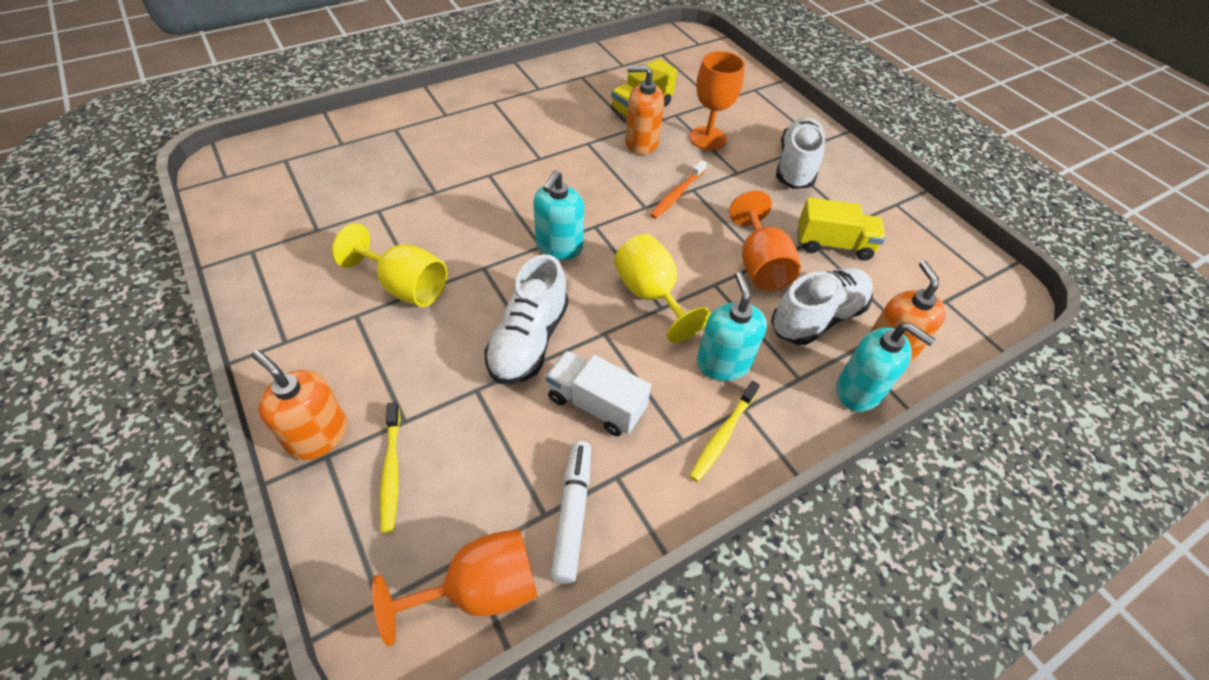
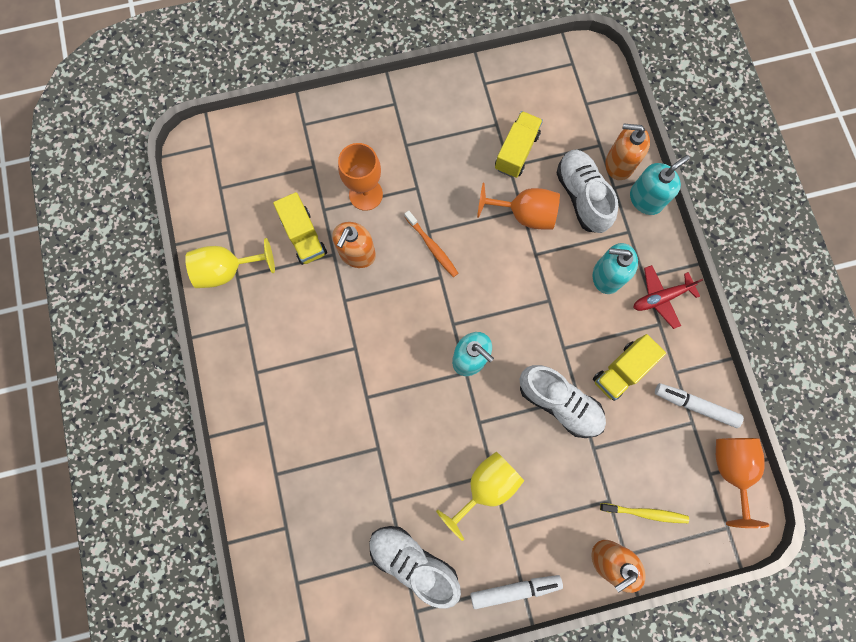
camera: 70 degrees left, 25 degrees up
(276, 336) = (515, 589): none -> white marker
(596, 404) = (622, 370): white truck -> yellow truck
(651, 295) = (536, 304): yellow goblet -> yellow goblet (227, 270)
(722, 435) = (661, 298): yellow toothbrush -> red plane
(796, 166) = (421, 137): white shoe -> white shoe (413, 561)

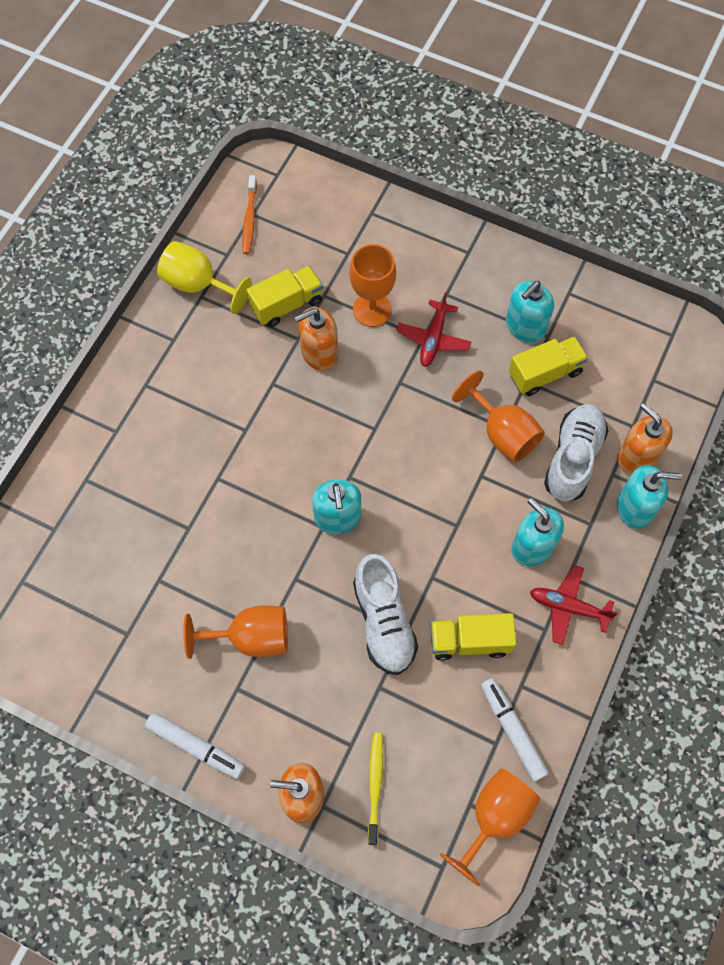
camera: 40 degrees right, 10 degrees down
(304, 236) = (287, 305): yellow truck -> yellow truck turned 135 degrees counterclockwise
(413, 561) = (131, 647): white shoe -> none
(424, 183) = (433, 339): none -> red plane
(432, 247) = (391, 397): orange toothbrush -> orange toothbrush (249, 219)
(476, 128) = (525, 326): none -> turquoise soap dispenser
(486, 486) = (251, 638): yellow goblet -> orange goblet
(645, 513) = (375, 785): yellow toothbrush -> yellow toothbrush turned 135 degrees counterclockwise

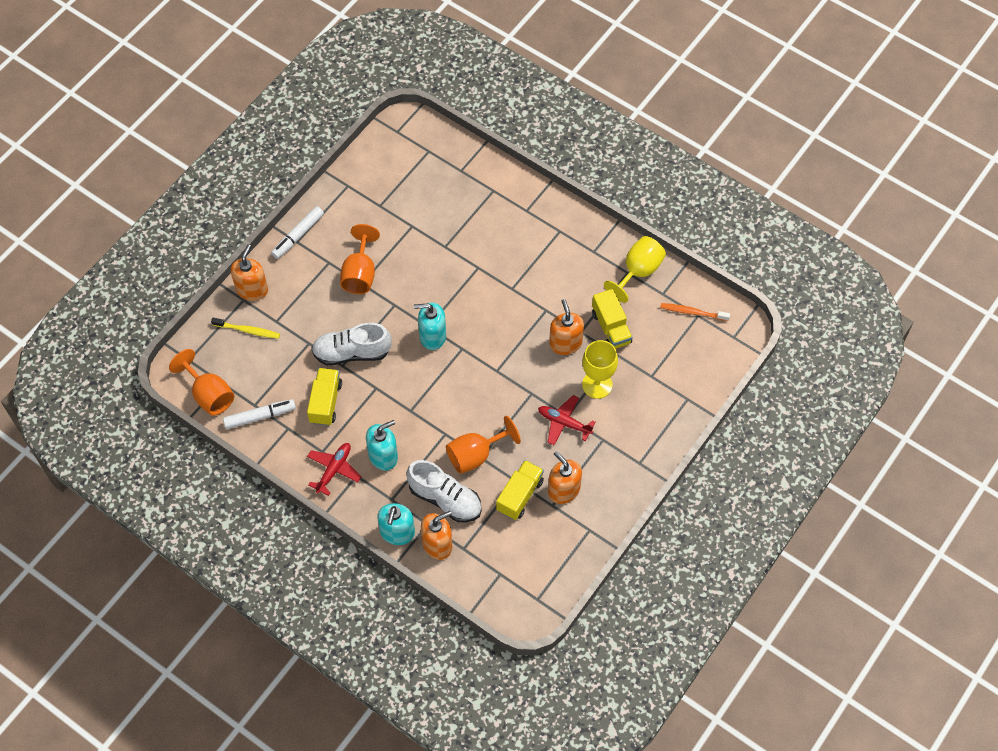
camera: 100 degrees right, 5 degrees down
(372, 309) = (597, 385): orange goblet -> yellow goblet
(525, 326) = (563, 490): turquoise soap dispenser -> orange soap dispenser
(545, 373) = (520, 495): yellow truck -> yellow truck turned 135 degrees counterclockwise

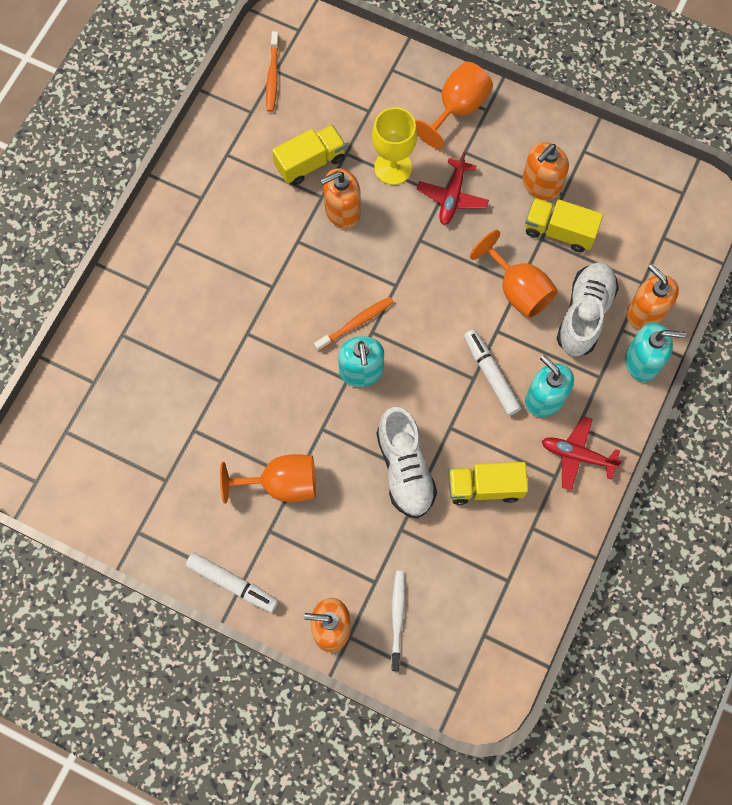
camera: 100 degrees left, 10 degrees up
(209, 395) = (506, 646): orange goblet -> orange goblet (457, 108)
(247, 330) = (397, 618): yellow toothbrush -> white toothbrush
(260, 416) = (523, 569): white marker -> white marker (491, 374)
(471, 338) = (356, 323): none -> orange toothbrush
(638, 271) = (223, 142): yellow goblet -> none

